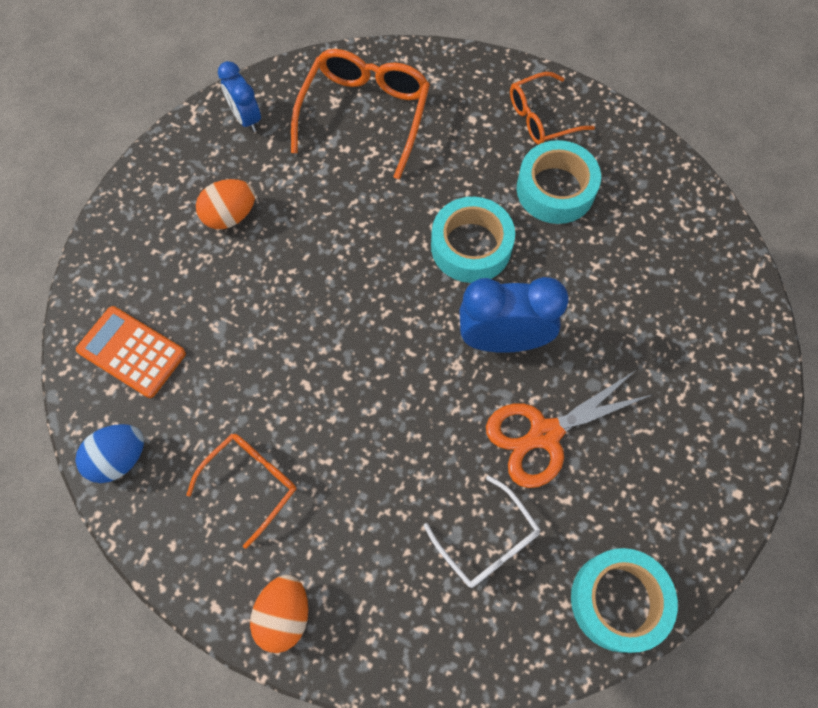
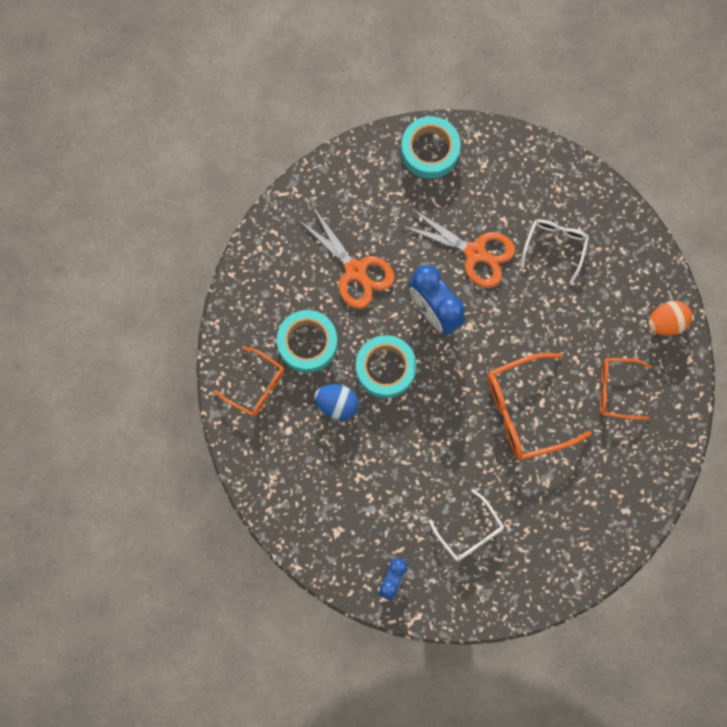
camera: 125 degrees left, 10 degrees up
(119, 458) = (658, 472): blue egg -> blue egg (337, 404)
(132, 352) = (597, 518): orange calculator -> none
(230, 215) = (470, 532): orange egg -> white glasses
(365, 114) = (334, 503): orange glasses -> orange glasses (525, 411)
(610, 287) = (355, 270): none -> orange scissors
(618, 601) = (537, 164): turquoise tape -> turquoise tape (430, 150)

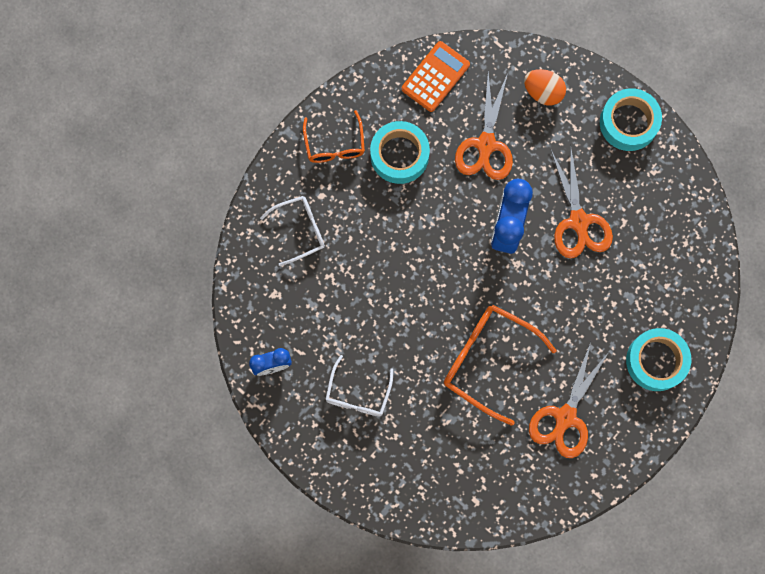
camera: 50 degrees right, 0 degrees up
(268, 263) = (435, 77): none -> orange calculator
(337, 404) = (372, 215): blue egg -> none
(385, 368) = (430, 228): turquoise tape -> turquoise tape (656, 361)
(555, 246) = (638, 278): white glasses -> white glasses (300, 230)
(617, 390) = (565, 417): orange glasses -> orange scissors
(667, 322) = (653, 413): orange egg -> orange egg (543, 92)

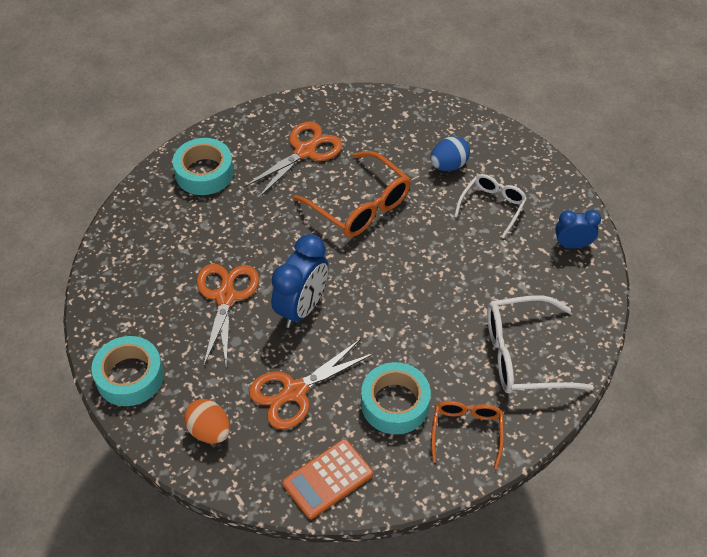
camera: 165 degrees left, 25 degrees down
(300, 230) = (523, 355): white glasses -> white glasses, size x1.61
(413, 437) = (448, 165): none -> blue egg
(486, 144) = (294, 391): orange scissors -> orange scissors turned 150 degrees counterclockwise

